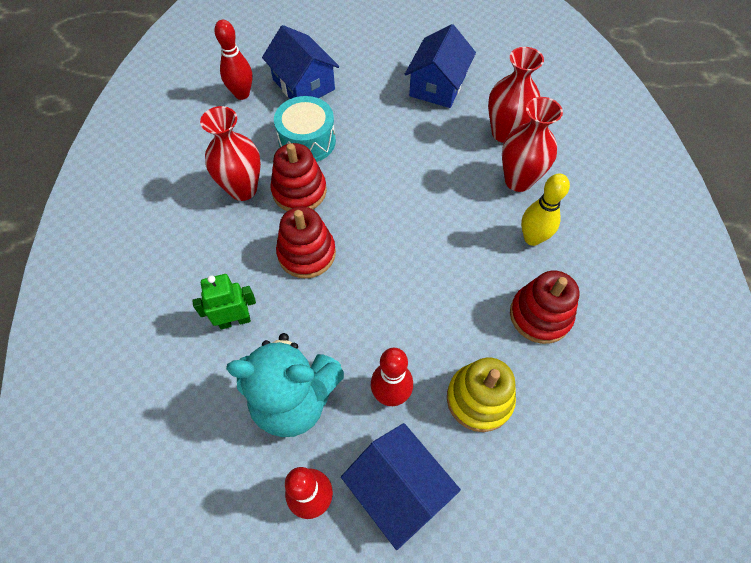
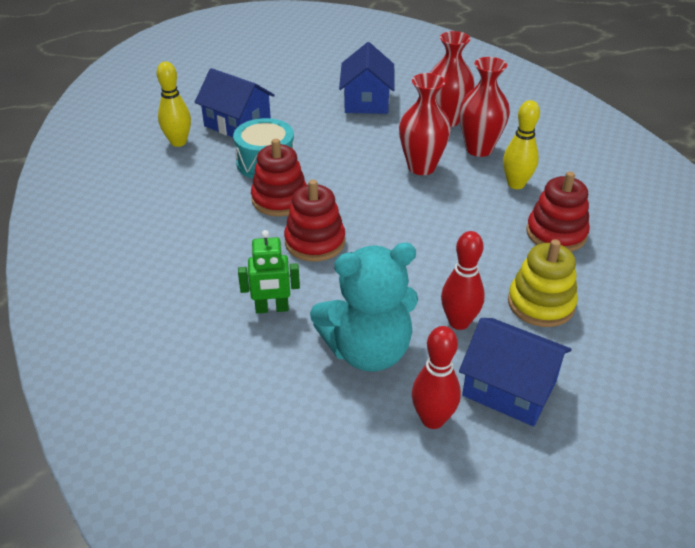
camera: 20 degrees left, 20 degrees down
(235, 320) = (272, 309): green robot -> green robot turned 150 degrees counterclockwise
(242, 94) = (178, 142): red bowling pin -> yellow bowling pin
(243, 189) = (221, 210): red vase -> red vase (421, 167)

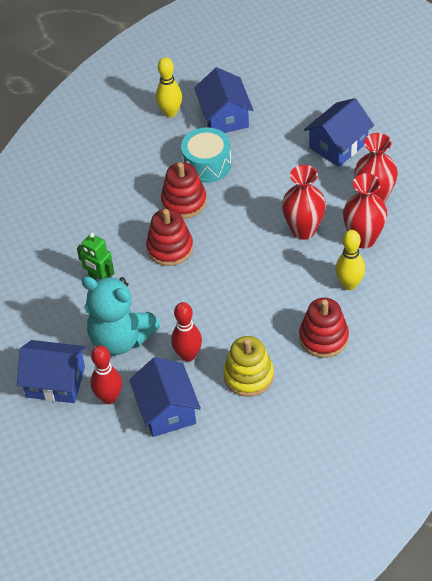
camera: 45 degrees right, 10 degrees up
(348, 446) = (55, 382): none -> blue house

